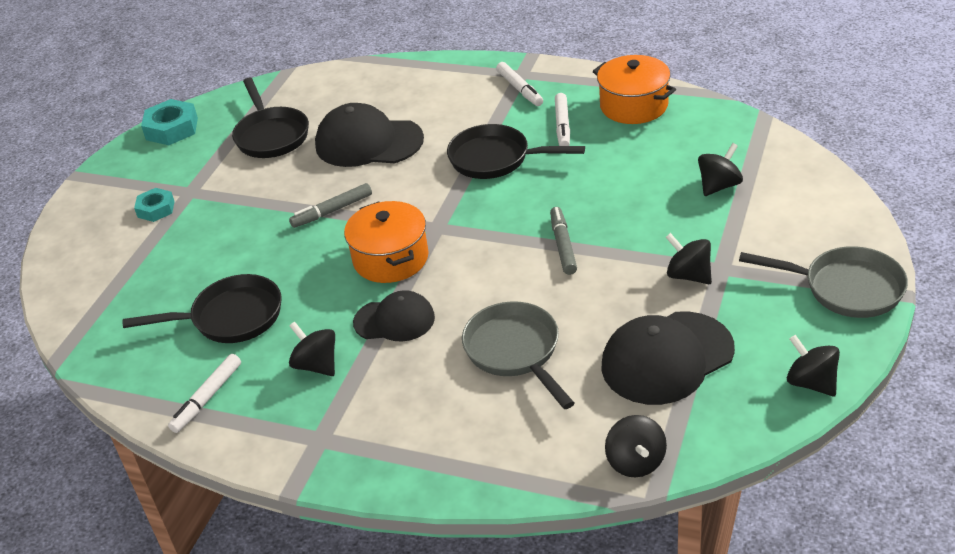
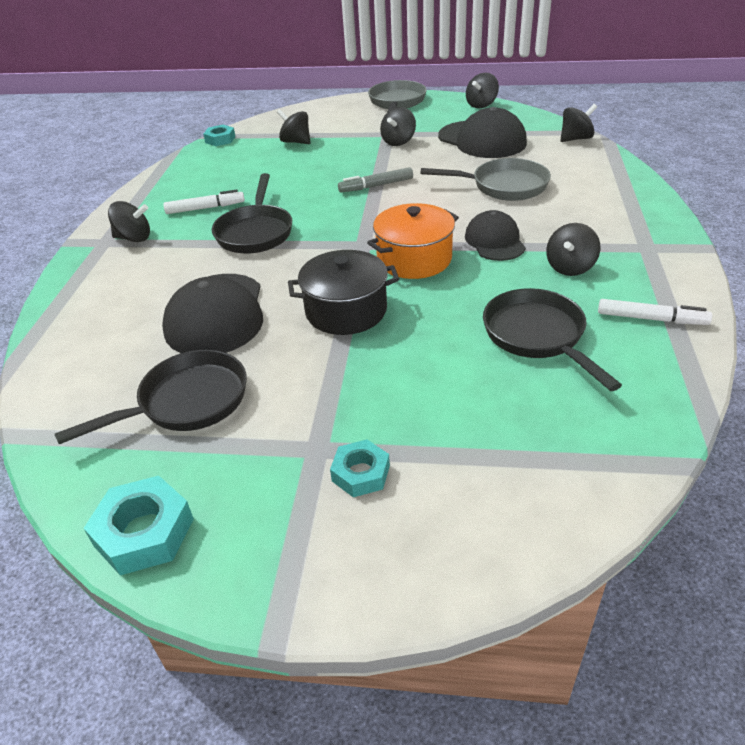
camera: 105 degrees left, 0 degrees up
(332, 211) = (346, 311): grey marker -> black pot
(515, 352) = (503, 186): grey pan -> grey pan turned 135 degrees counterclockwise
(520, 89) = (134, 238): white marker -> black spinning top
(634, 106) = (181, 182): orange pot -> none
(747, 126) = (220, 139): none -> turquoise nut

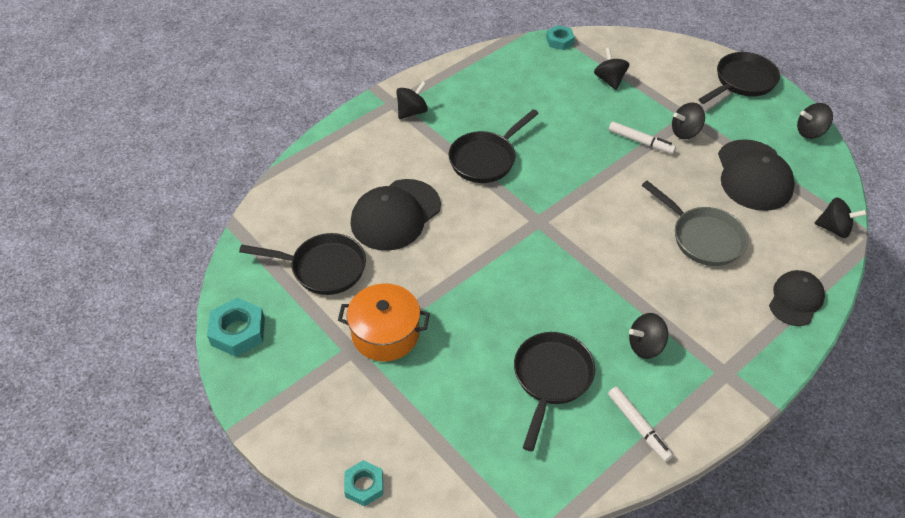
camera: 40 degrees right, 10 degrees up
(134, 238) = (412, 112): black spinning top -> black spinning top turned 90 degrees counterclockwise
(205, 208) = (479, 112): white marker -> white marker (640, 142)
(346, 311) = (466, 269): black pot -> none
(360, 473) = (355, 382): turquoise nut -> turquoise nut (364, 485)
(376, 186) = (612, 170): grey marker -> none
(397, 102) = (742, 82): grey pan -> black pan
(414, 259) = (554, 259): orange pot -> orange pot (385, 334)
(494, 241) = (626, 284): black cap -> black cap (795, 299)

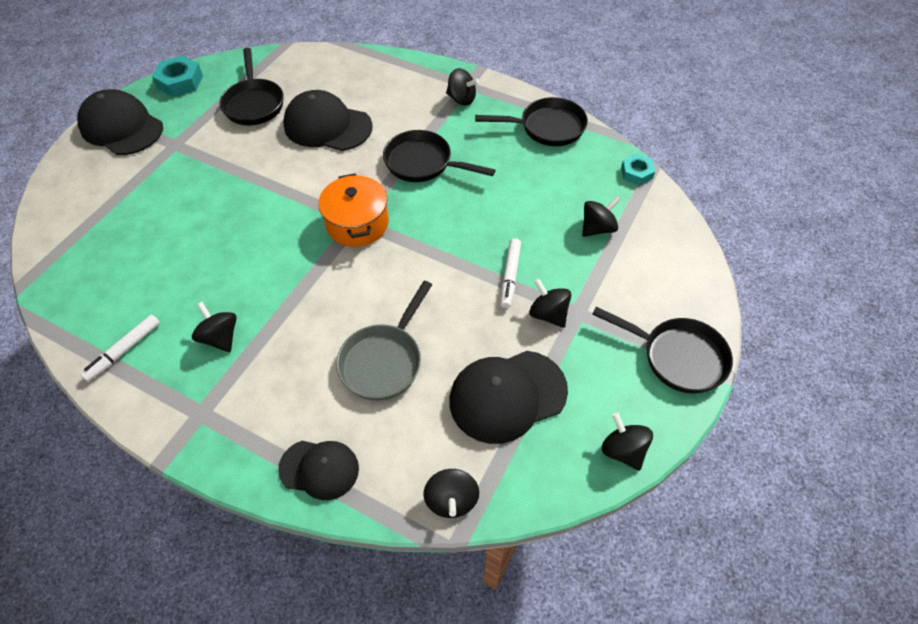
camera: 70 degrees right, 5 degrees up
(290, 401) = (121, 127): none -> black cap
(364, 485) = (50, 188): turquoise nut -> none
(385, 334) = (195, 158): orange pot -> orange pot (357, 223)
(551, 379) = (167, 274): black pan -> black pan (547, 127)

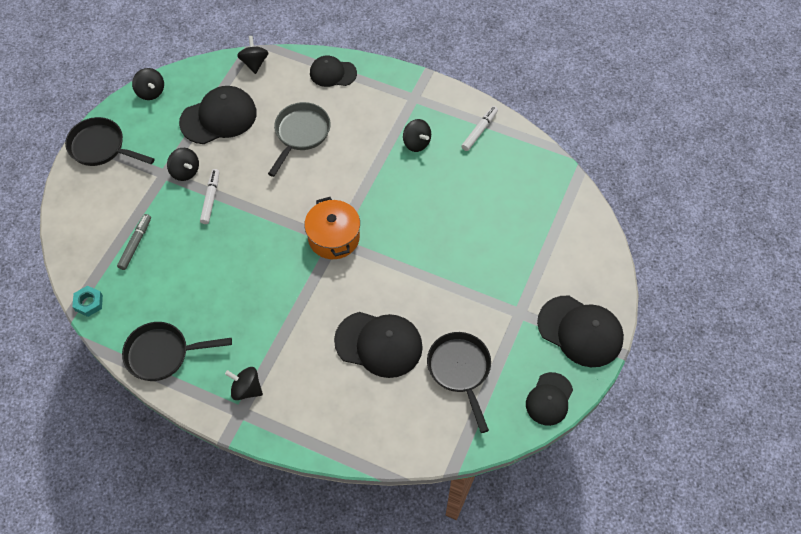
camera: 175 degrees right, 5 degrees up
(180, 81) = (549, 399): turquoise nut -> black cap
(423, 163) = (282, 303): black pan -> none
(597, 228) = (135, 244): black spinning top -> grey marker

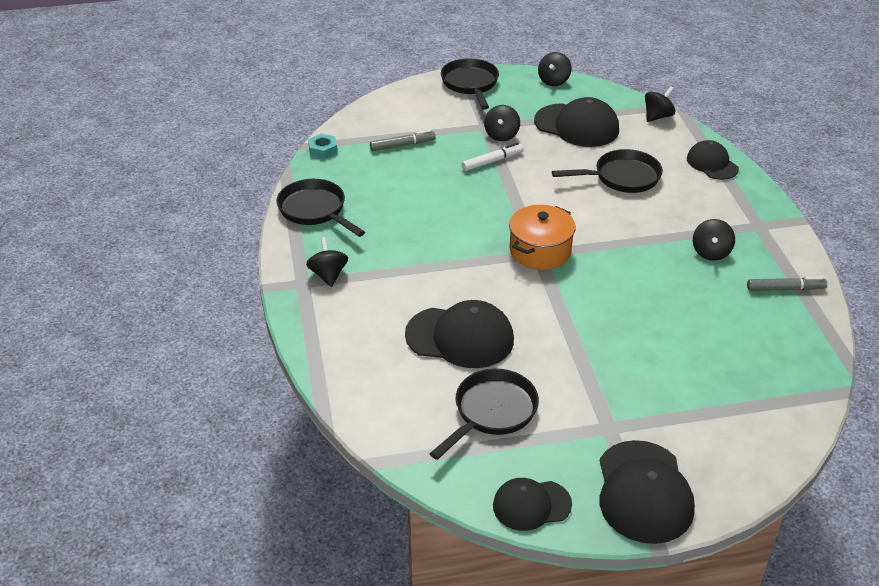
camera: 55 degrees right, 20 degrees down
(300, 134) = (622, 177): grey pan -> black pan
(379, 344) = (460, 337): black cap -> black cap turned 60 degrees counterclockwise
(479, 131) = (785, 289): white marker -> grey marker

